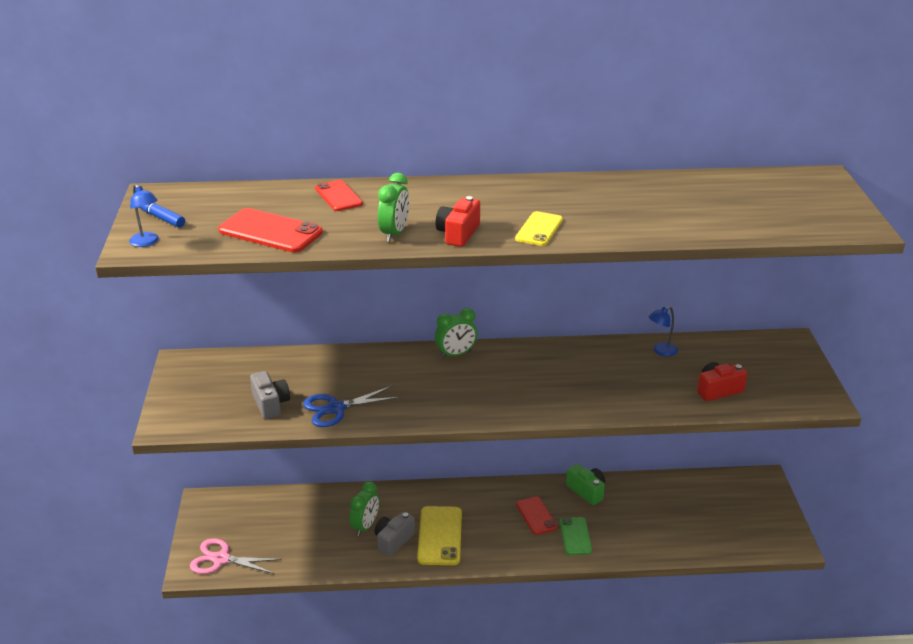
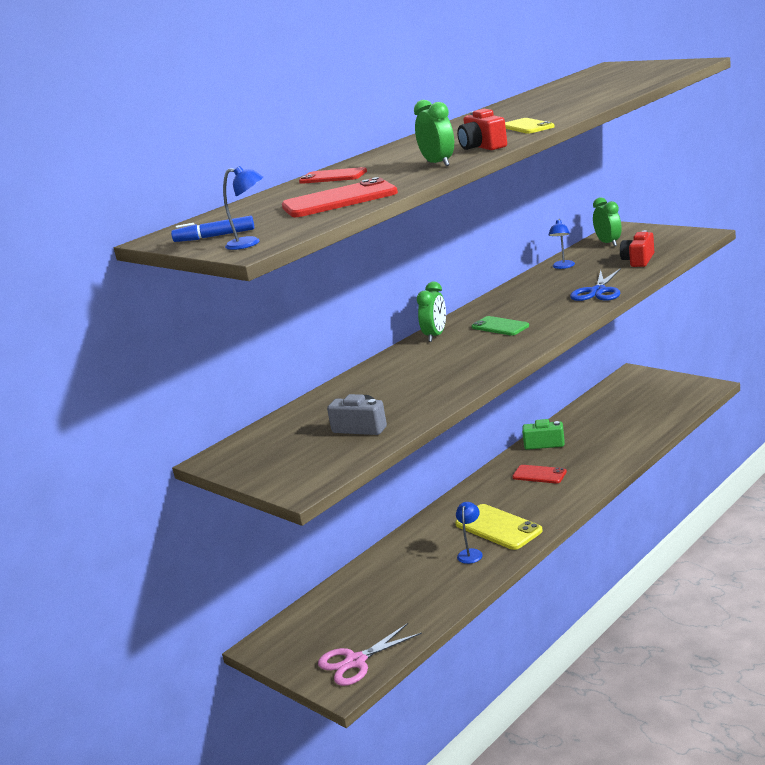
camera: 40 degrees left, 10 degrees down
(335, 408) = (420, 400): blue scissors -> blue scissors (598, 291)
(365, 526) = (432, 562): green clock -> green clock (608, 243)
(393, 541) = (471, 553): grey camera -> blue lamp
(575, 536) = (585, 466): green phone -> green phone (500, 326)

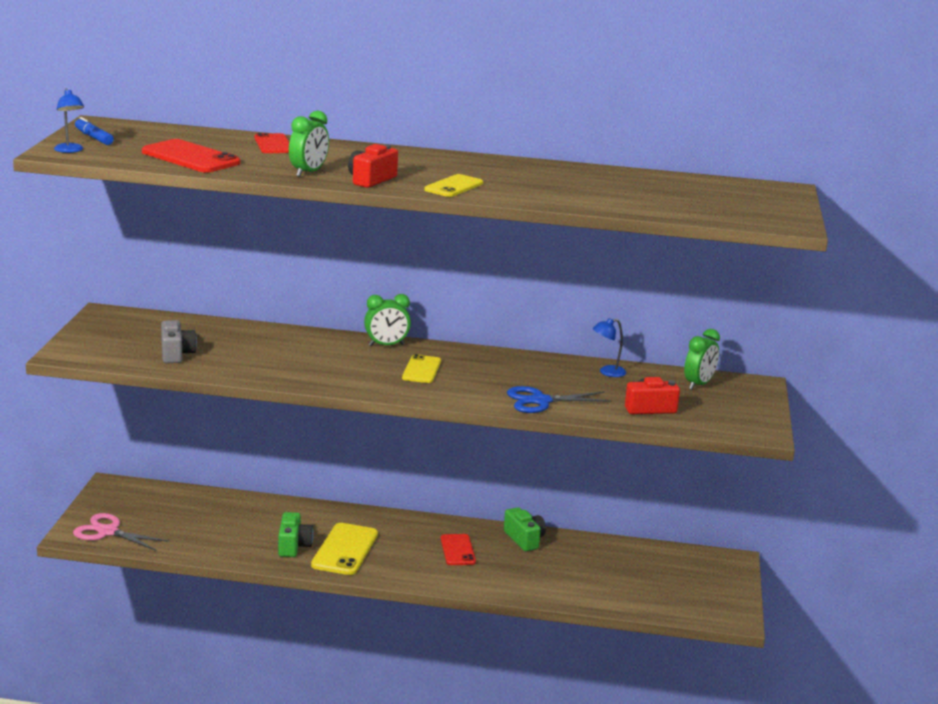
camera: 50 degrees right, 0 degrees up
(471, 553) = (293, 546): blue lamp -> green camera
(500, 326) = (421, 370): green phone -> yellow phone

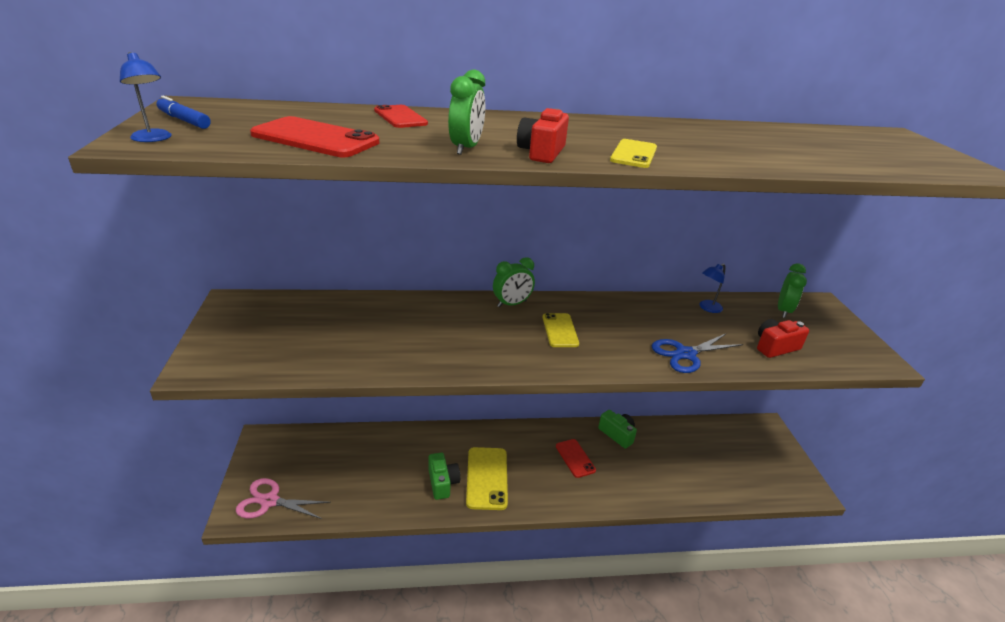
camera: 15 degrees left, 10 degrees up
(176, 354) = (319, 347): grey camera -> none

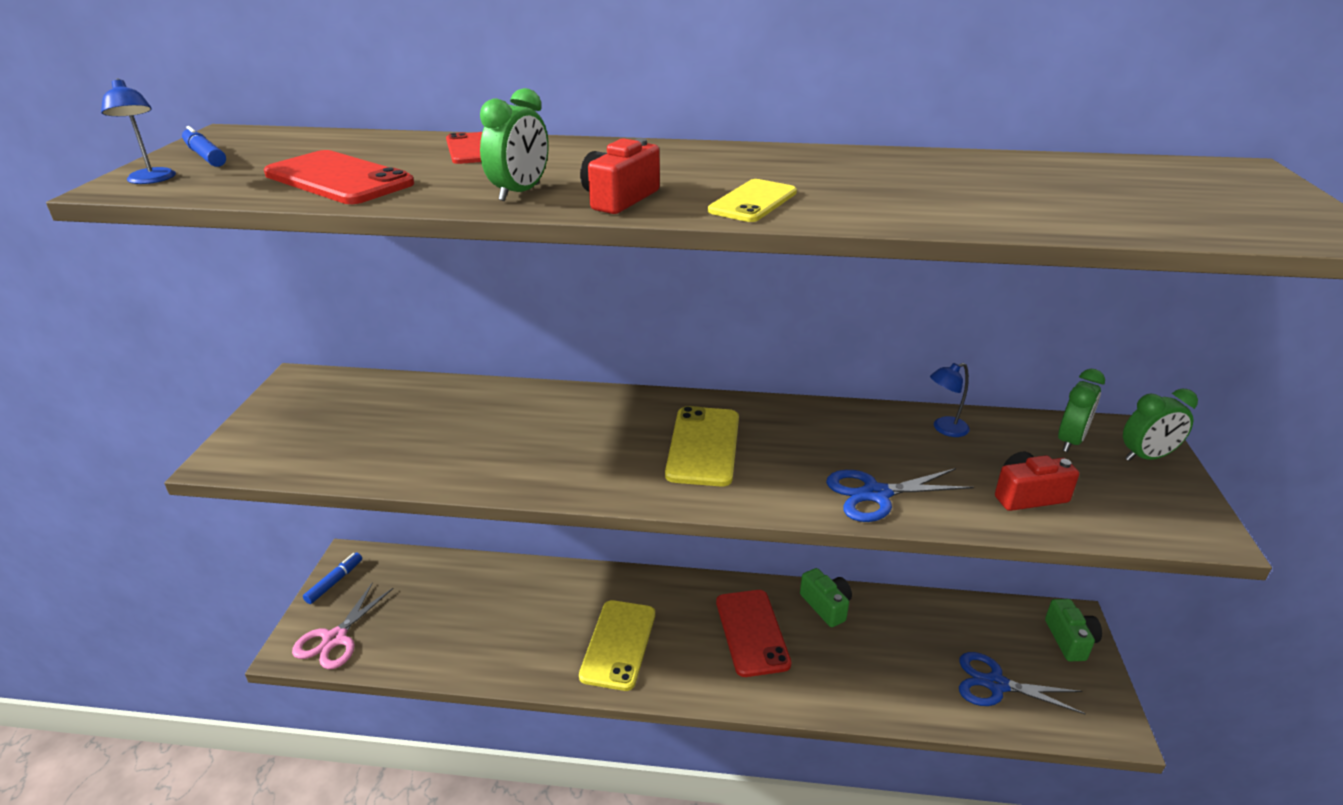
camera: 15 degrees right, 0 degrees up
(255, 458) = (335, 582): none -> blue marker
(269, 501) = (335, 639): pink scissors -> pink scissors turned 90 degrees counterclockwise
(442, 482) = (557, 643): green camera -> green camera (1070, 640)
(512, 304) = (652, 405): green clock -> green clock (1146, 457)
(560, 330) = (703, 446): yellow phone -> yellow phone, size x1.57
(575, 458) = (752, 632): red phone -> red phone, size x1.57
(736, 473) = (996, 684): none -> blue scissors

